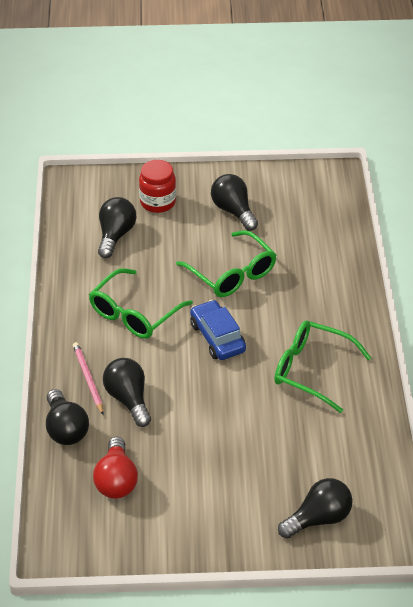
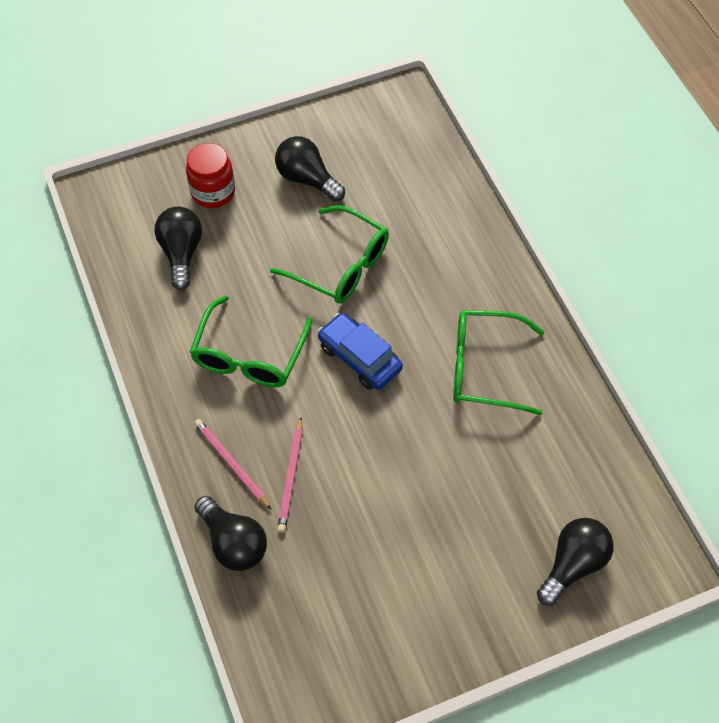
camera: 20 degrees left, 15 degrees up
(116, 480) = (323, 593): red light bulb -> none
(128, 399) = (291, 476): black light bulb -> pink pencil

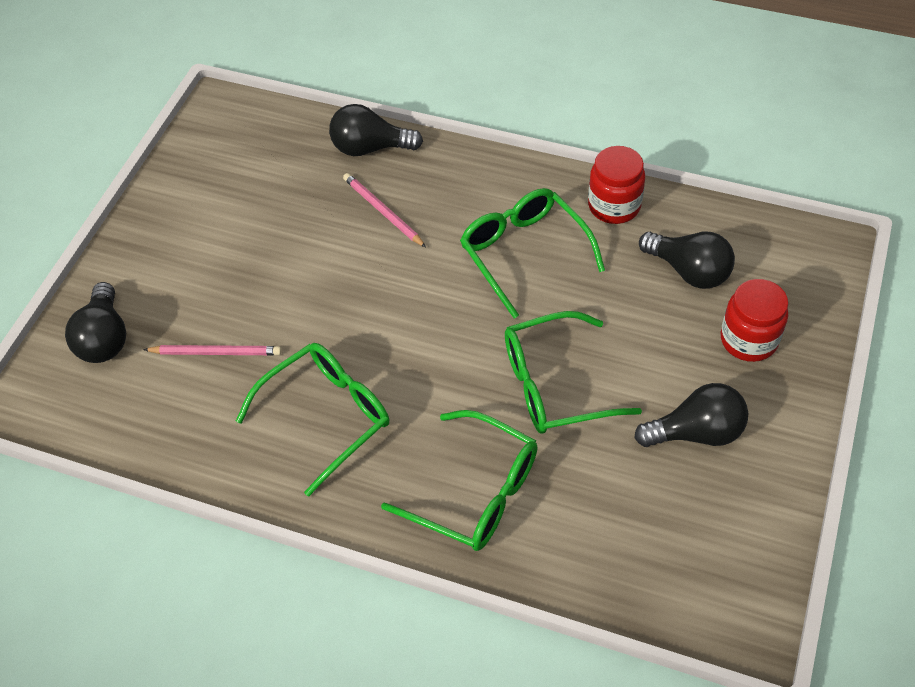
camera: 135 degrees right, 5 degrees down
(156, 331) = (614, 206): none -> red jar
(231, 464) = (434, 183): pink pencil -> pink pencil (215, 352)
(359, 357) = (439, 329): blue car -> none
(451, 253) = (476, 492): none -> green glasses

